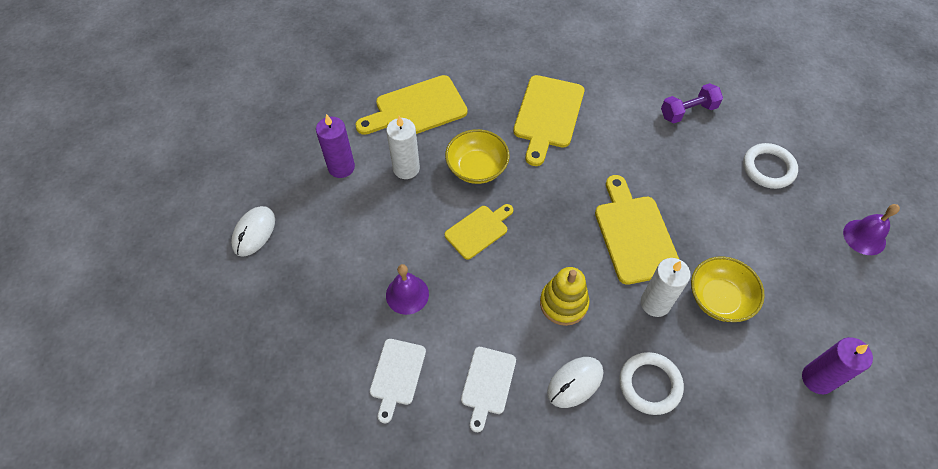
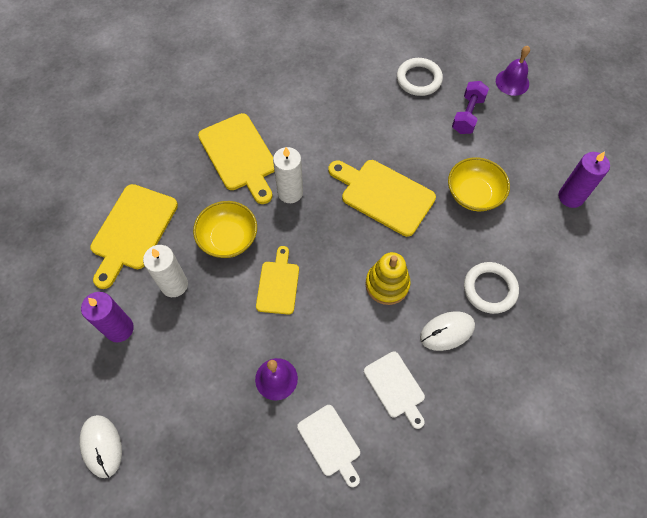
camera: 45 degrees left, 5 degrees up
(575, 382) = (447, 331): white mouse -> white mouse turned 60 degrees clockwise
(655, 303) = (441, 232): white candle -> white candle (290, 192)
(688, 111) = (332, 77): purple dumbbell -> purple dumbbell (467, 115)

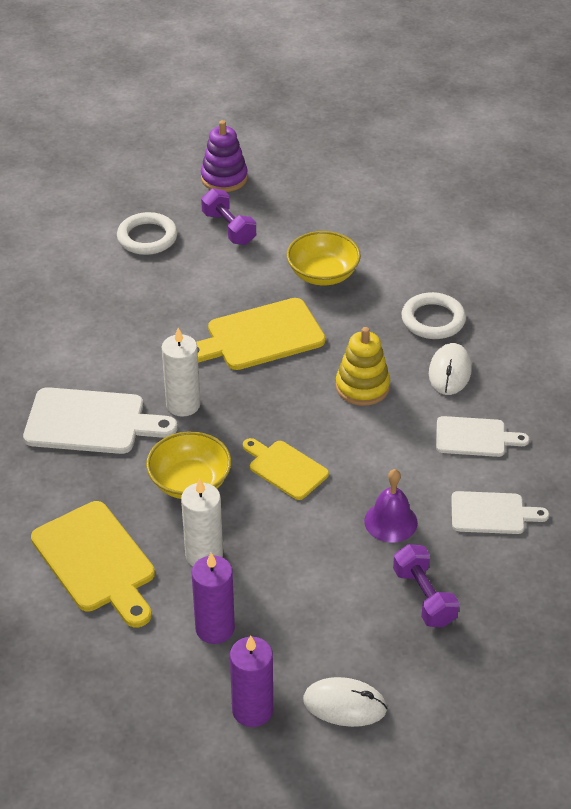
camera: 55 degrees left, 20 degrees down
(223, 442) = (424, 597): none -> purple dumbbell
(239, 155) = (91, 422): yellow cutting board -> white cutting board
(512, 82) = (224, 178): purple bell -> purple stacking toy
(570, 197) = (389, 215): purple candle -> purple candle (252, 710)

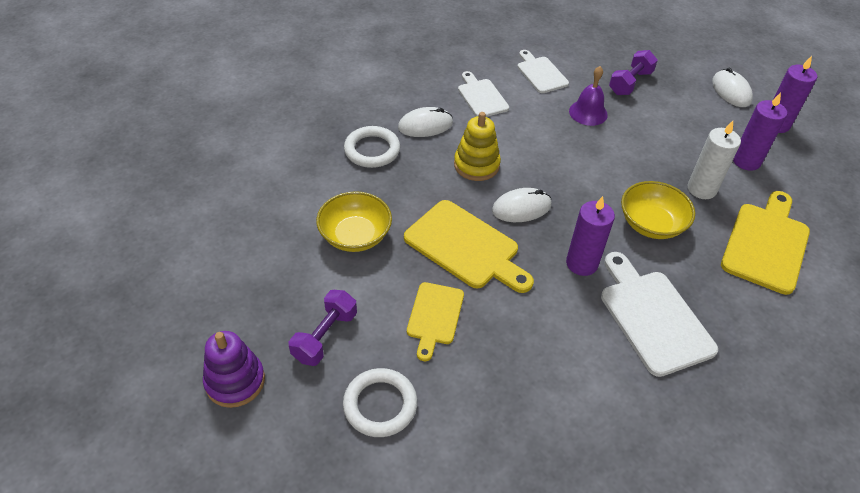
camera: 120 degrees left, 5 degrees up
(183, 404) = (581, 263): white candle -> purple candle
(280, 394) = (521, 208): none -> white mouse
(285, 468) = (590, 177): yellow cutting board -> yellow cutting board (434, 316)

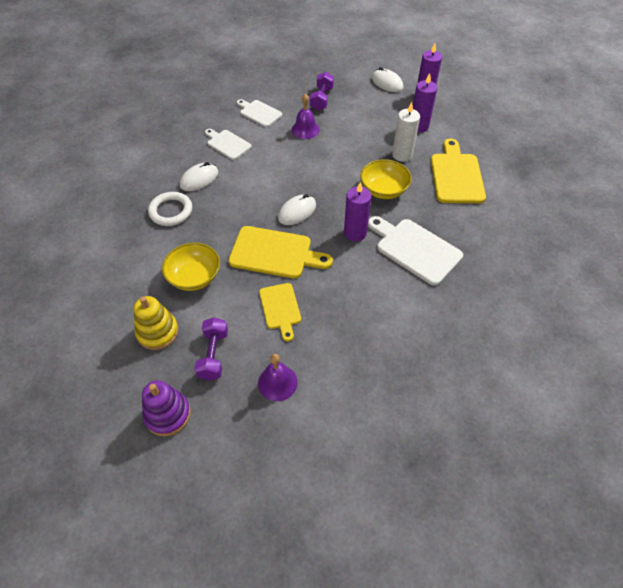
camera: 25 degrees left, 5 degrees up
(380, 405) = (277, 382): white ring -> purple bell
(476, 165) = (251, 194): yellow stacking toy -> yellow stacking toy (157, 332)

